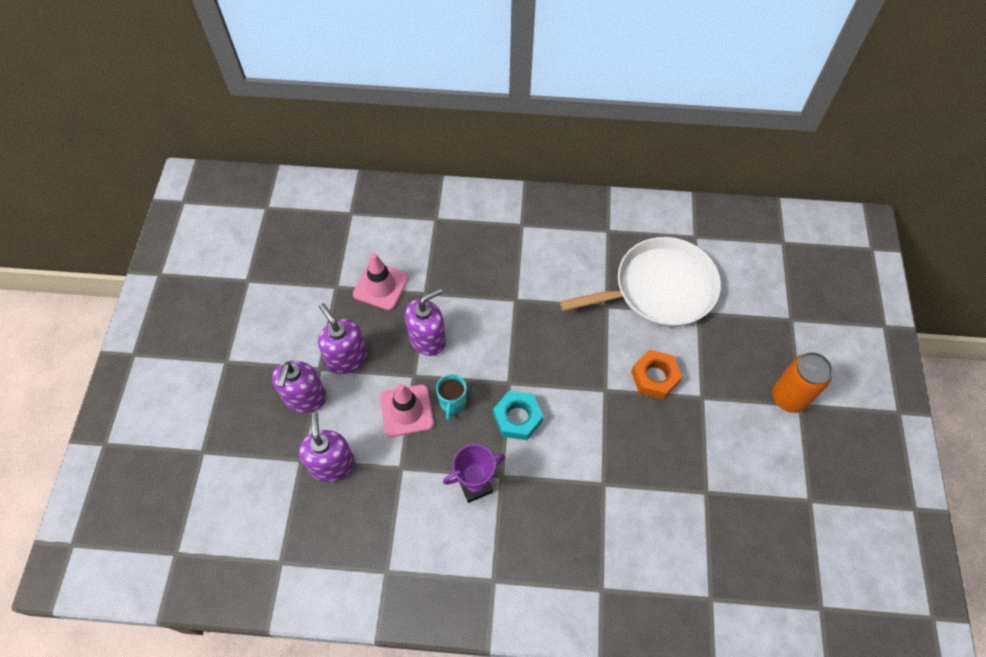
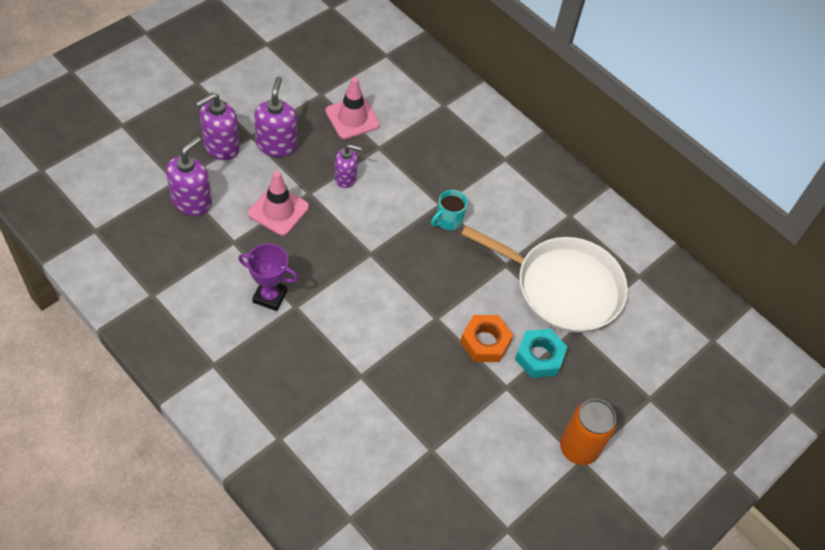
camera: 35 degrees right, 5 degrees down
(428, 339) = (345, 178): purple soap dispenser -> purple soap dispenser, size x0.65
(452, 402) = (316, 231): turquoise mug -> turquoise mug (448, 220)
(517, 418) = (349, 280): turquoise nut -> turquoise nut (539, 357)

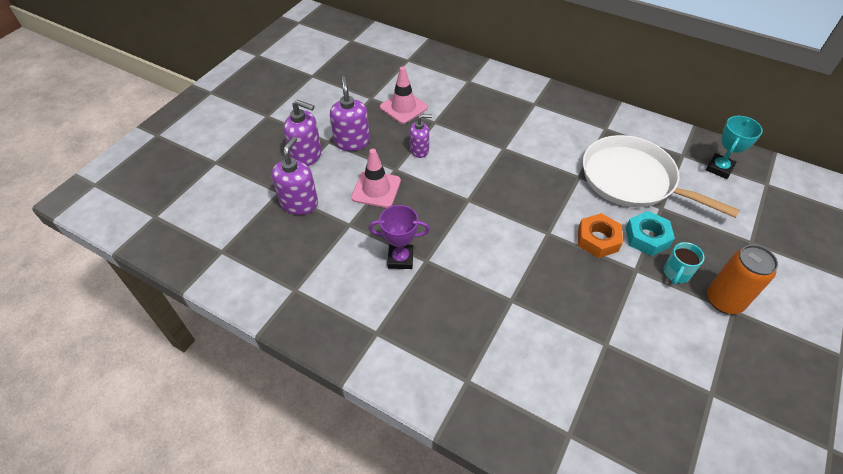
camera: 10 degrees left, 5 degrees down
(221, 146) = (307, 155): purple soap dispenser -> purple soap dispenser turned 105 degrees counterclockwise
(448, 220) = (516, 158): turquoise mug -> turquoise mug (676, 273)
(563, 287) = (632, 180): white pan -> white pan turned 150 degrees counterclockwise
(670, 305) = (719, 168): none -> turquoise trophy

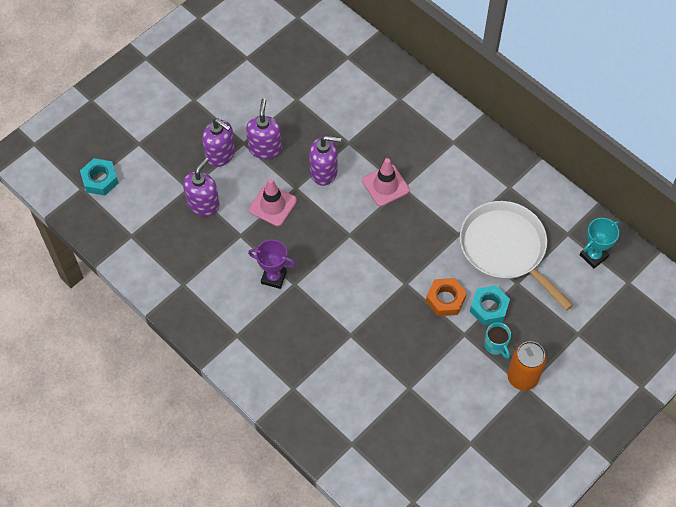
camera: 15 degrees right, 10 degrees up
(176, 203) = (100, 180): none -> turquoise nut
(403, 107) = (324, 118): pink traffic cone -> pink traffic cone (385, 185)
(419, 150) = (324, 172): purple soap dispenser -> purple soap dispenser, size x1.53
(676, 273) = (496, 345): turquoise mug -> turquoise mug turned 75 degrees counterclockwise

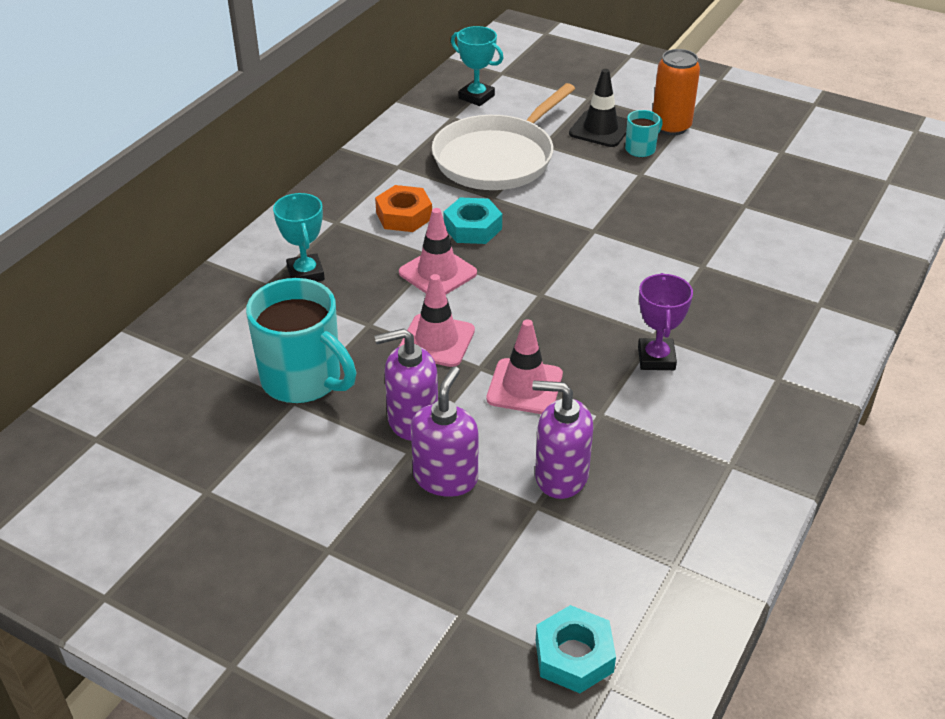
camera: 105 degrees left, 20 degrees down
(311, 105) = (303, 380): none -> turquoise mug
(324, 172) = (436, 341): purple soap dispenser -> pink traffic cone
(404, 119) = (305, 274): none -> turquoise trophy
(445, 299) = (599, 194): orange nut -> orange nut (404, 216)
(489, 308) = (591, 160): turquoise nut -> turquoise nut (472, 228)
(529, 327) = (600, 129): none -> black traffic cone

